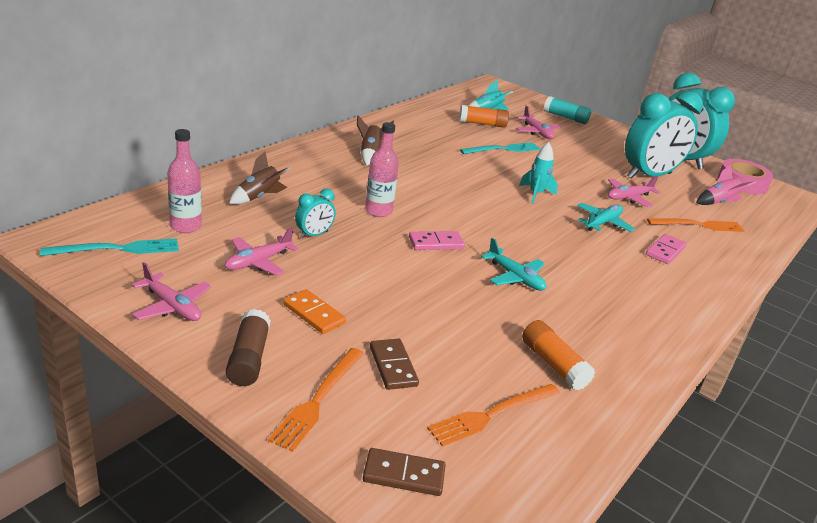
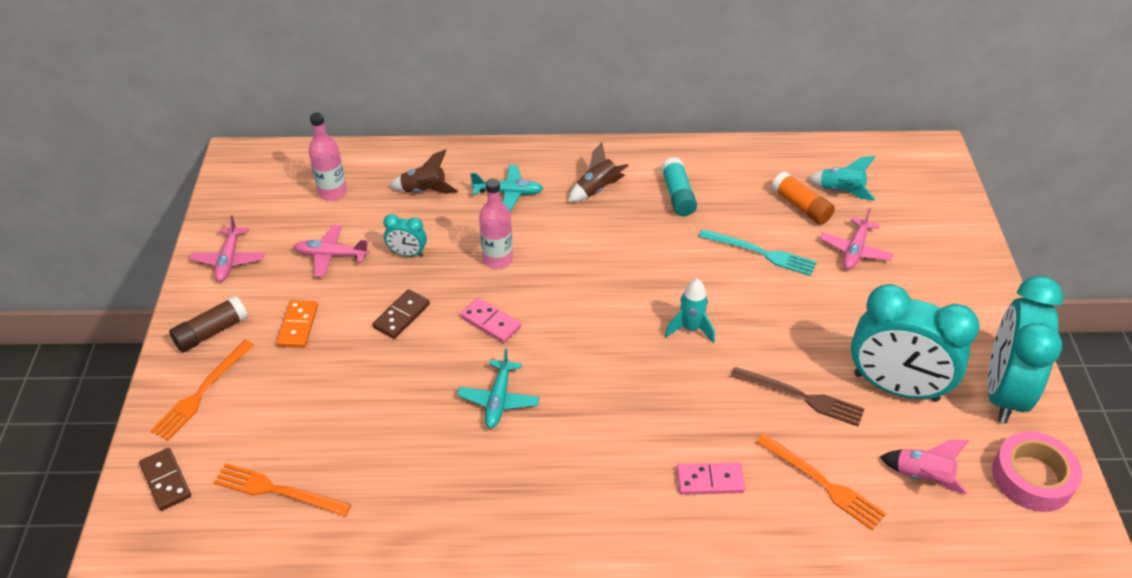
camera: 55 degrees right, 15 degrees up
(117, 249) = (264, 190): turquoise fork -> none
(318, 400) = (202, 392): orange fork -> orange fork turned 45 degrees counterclockwise
(393, 366) = (279, 404): brown domino -> brown domino (401, 316)
(553, 364) = (386, 493): orange glue stick -> none
(565, 117) = (945, 247): turquoise glue stick -> turquoise glue stick (677, 195)
(603, 223) = (702, 405): turquoise plane -> turquoise plane (508, 193)
(628, 197) = (801, 397): pink plane -> brown fork

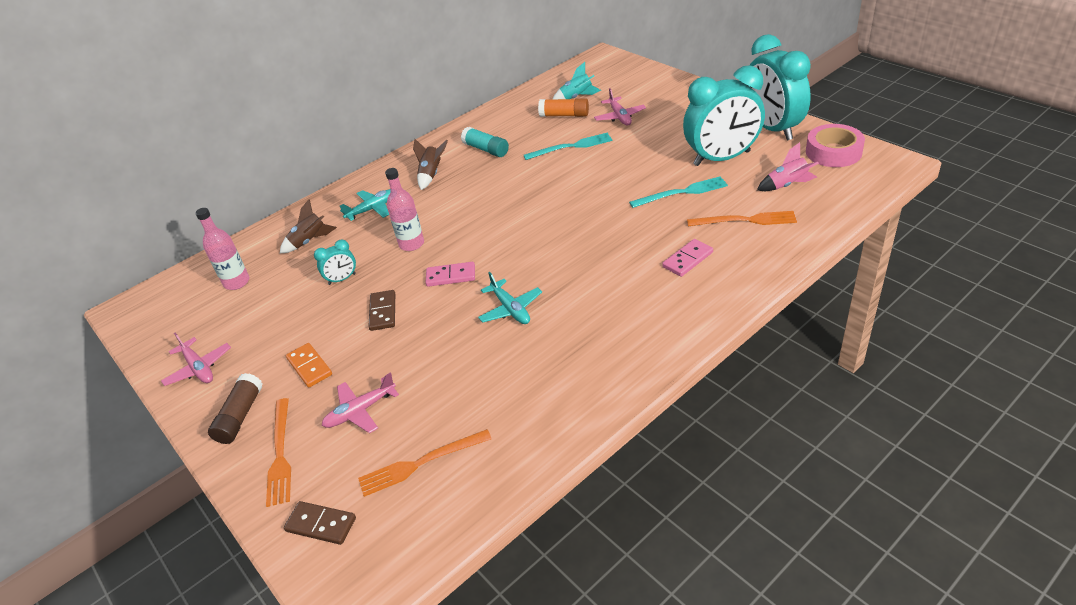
camera: 35 degrees left, 5 degrees down
(331, 255) = (283, 315): pink plane -> pink plane (360, 411)
(690, 329) = (579, 202): turquoise rocket -> none
(801, 397) = (682, 192): brown fork -> turquoise fork

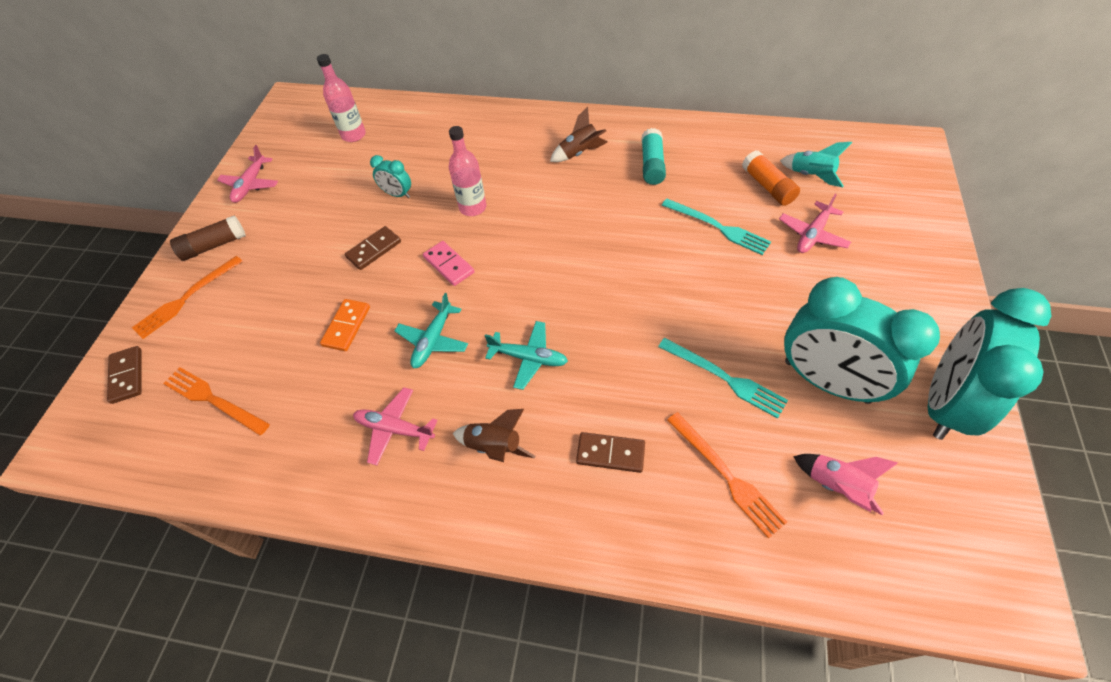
camera: 50 degrees right, 15 degrees up
(309, 366) = (285, 248): orange domino -> orange domino (347, 326)
(310, 241) = (430, 140): brown rocket -> brown rocket (494, 446)
(360, 411) = (252, 317): pink plane -> pink plane (394, 429)
(373, 209) = (500, 149): turquoise plane -> turquoise plane (529, 358)
(687, 259) = (610, 453): pink domino -> brown domino
(833, 152) = (962, 506): pink tape -> none

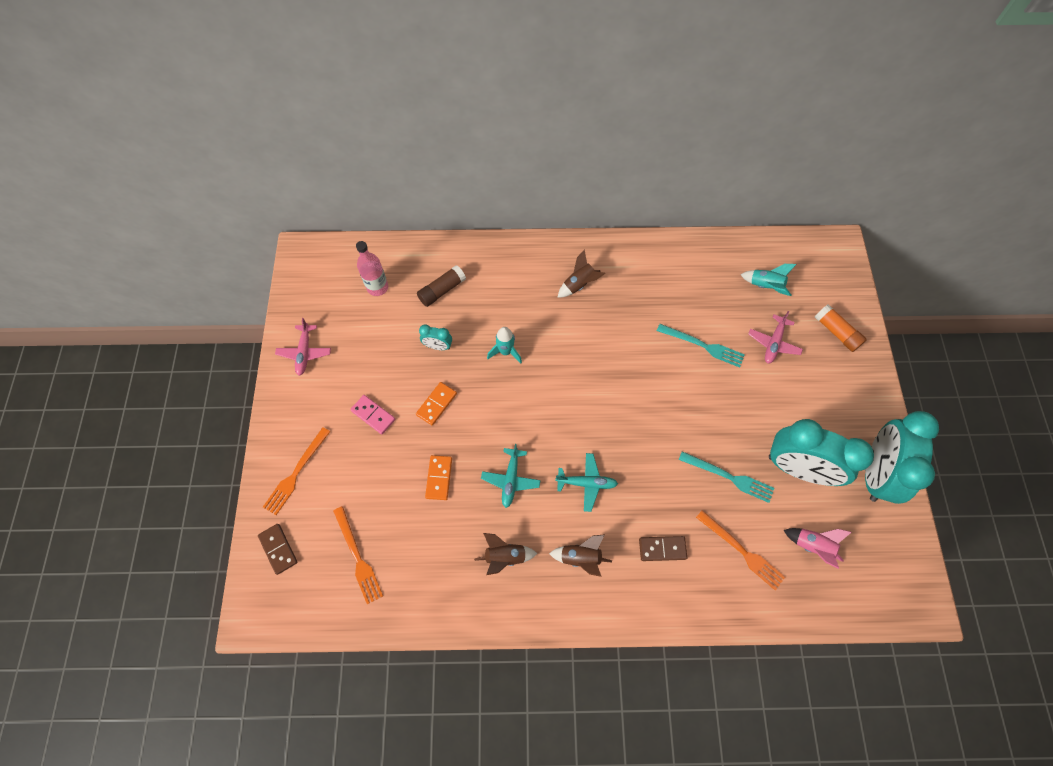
camera: 15 degrees left, 10 degrees up
(213, 400) = (357, 557): orange fork -> orange fork turned 135 degrees counterclockwise
(214, 245) = (298, 419): brown glue stick -> brown glue stick (442, 290)
(374, 249) = (436, 404): brown domino -> orange domino
(394, 429) = (505, 557): pink plane -> brown rocket
(449, 265) = (502, 410): pink domino -> pink domino (373, 415)
(473, 207) = (505, 352): pink bottle -> turquoise rocket
(652, 164) = (640, 290): turquoise glue stick -> none
(767, 186) = (734, 301): orange glue stick -> orange glue stick (836, 332)

